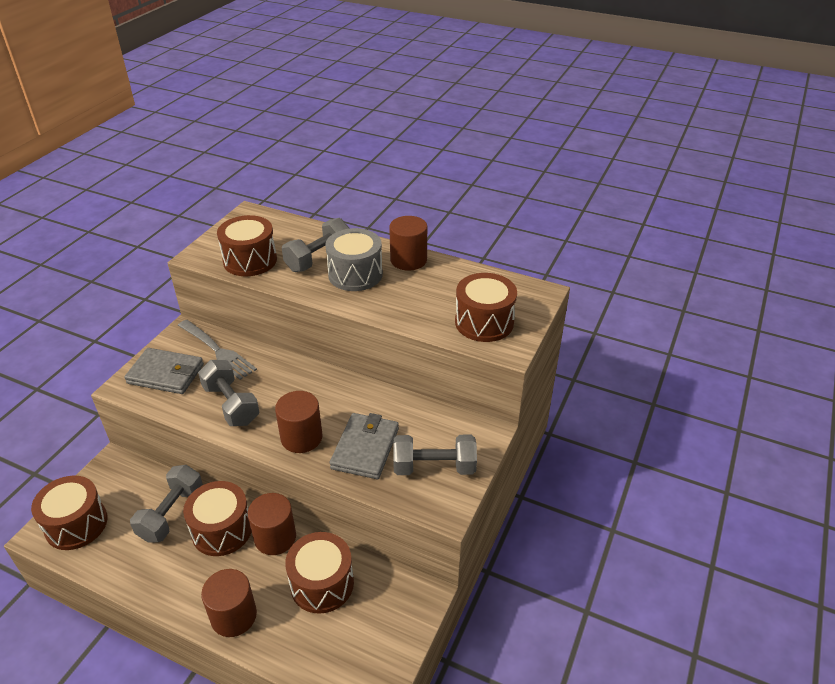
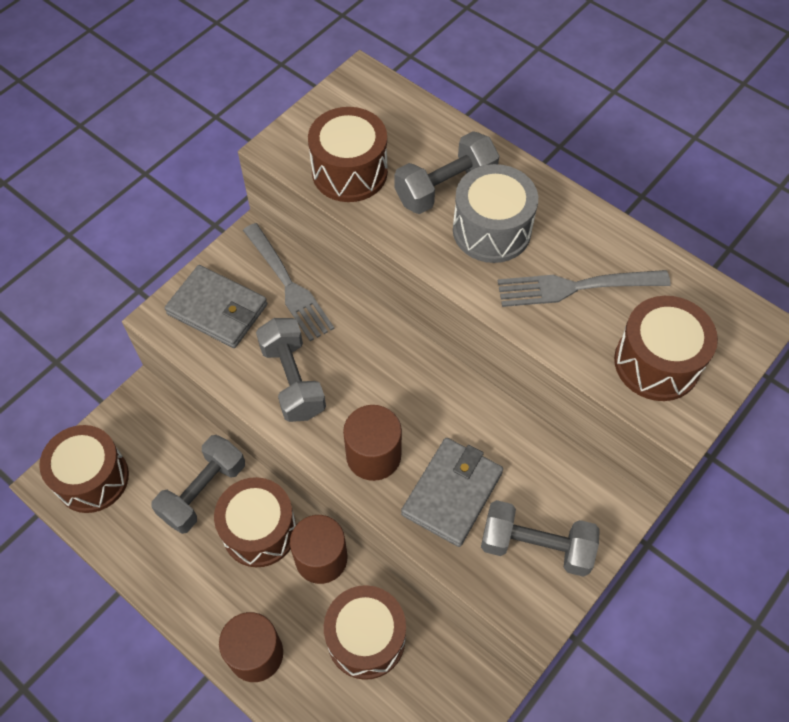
camera: 15 degrees right, 20 degrees up
(408, 260) = (573, 218): brown cylinder -> none
(420, 293) = (576, 287): none -> grey fork

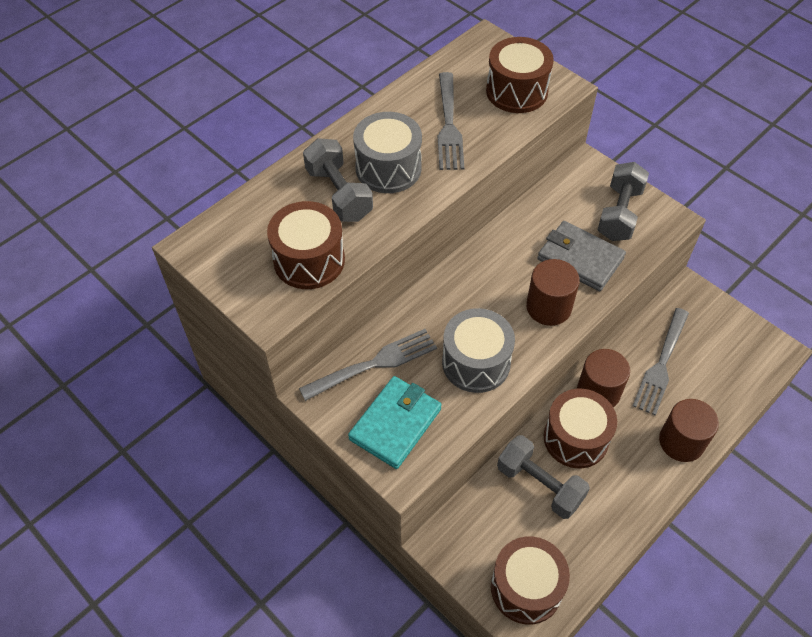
camera: 85 degrees left, 5 degrees down
(217, 309) = (395, 424): grey wallet -> turquoise wallet
(293, 380) = (476, 362): grey dumbbell -> grey drum
(366, 638) = (661, 363): brown drum -> grey fork

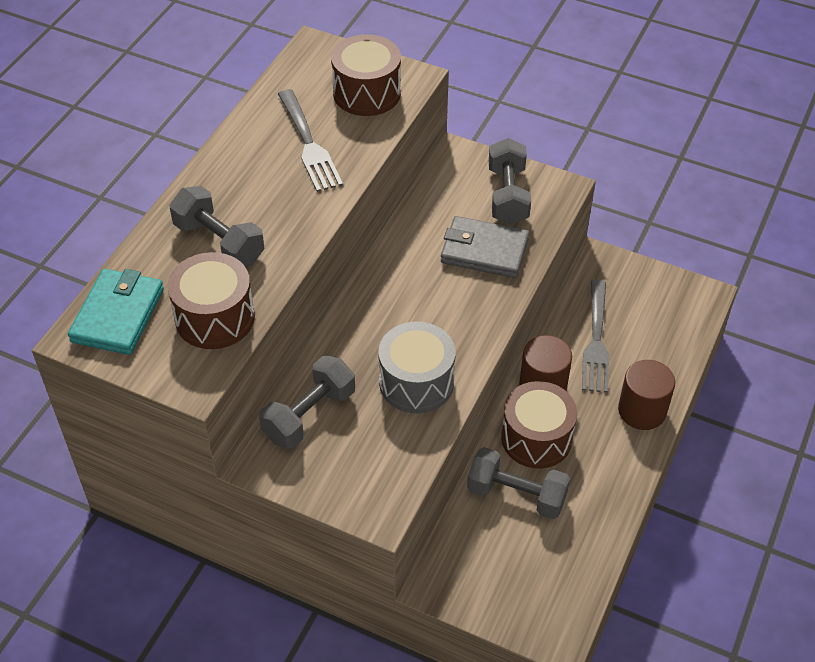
camera: 20 degrees left, 5 degrees down
(373, 365) = (309, 415): grey fork -> grey dumbbell
(388, 168) = (262, 203): grey drum -> none
(395, 424) = (355, 467): turquoise wallet -> turquoise wallet (117, 315)
(526, 588) = (539, 599): brown drum -> none
(548, 307) = (470, 307): brown cylinder -> none

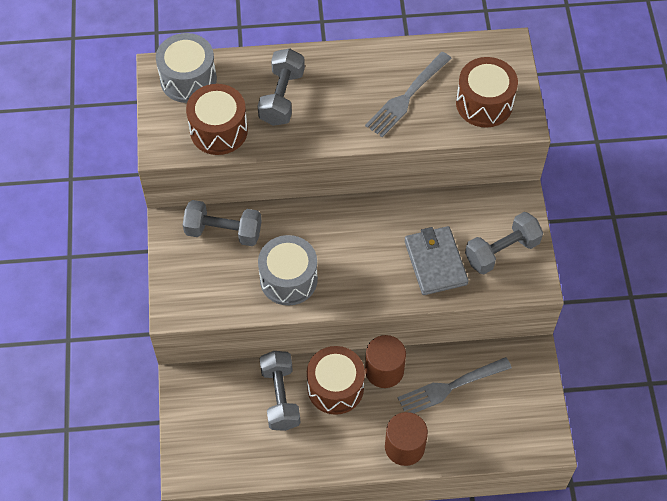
camera: 60 degrees right, 10 degrees up
(117, 315) = (188, 79): turquoise wallet -> grey drum

